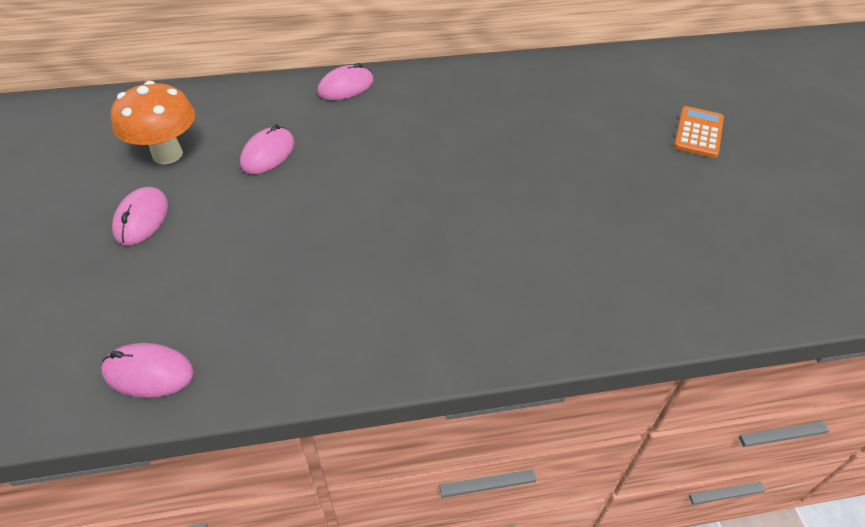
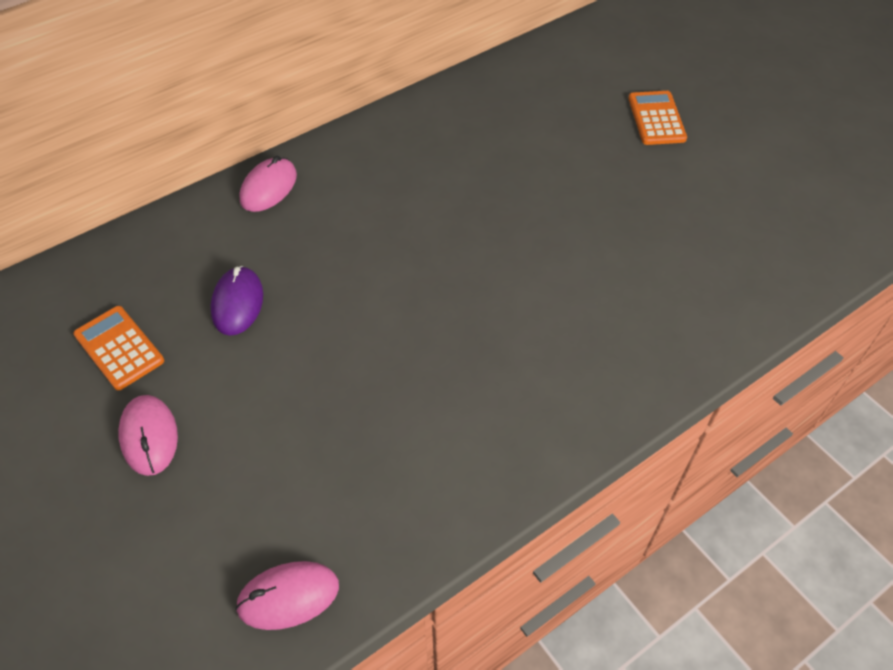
camera: 25 degrees left, 5 degrees up
(167, 154) = (119, 348): orange mushroom -> orange calculator
(268, 154) = (237, 303): pink mouse -> purple mouse

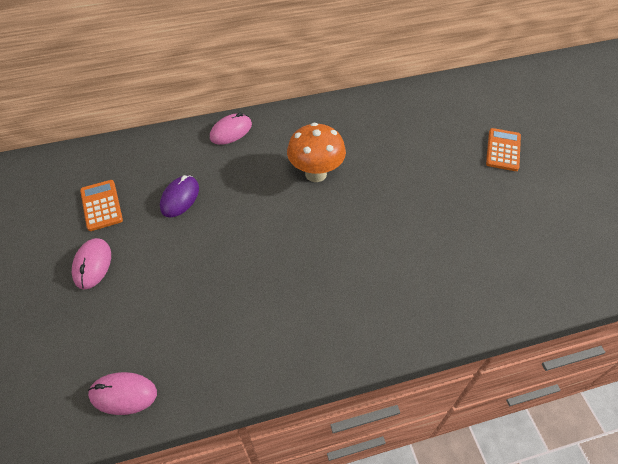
camera: 20 degrees right, 0 degrees up
(421, 215) = (316, 174): none -> orange mushroom

